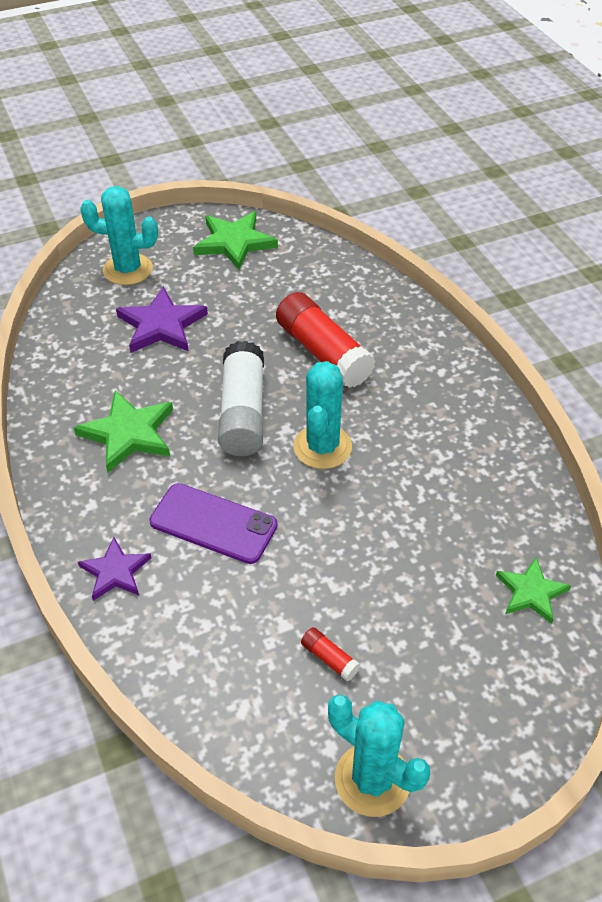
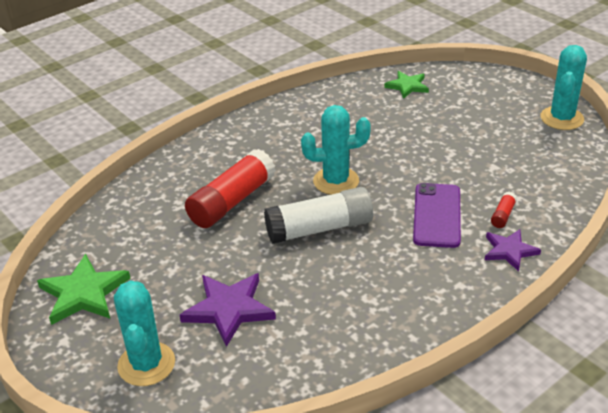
camera: 105 degrees left, 10 degrees down
(128, 434) = (375, 287): green star -> none
(329, 658) = (503, 145): red glue stick -> red glue stick (503, 215)

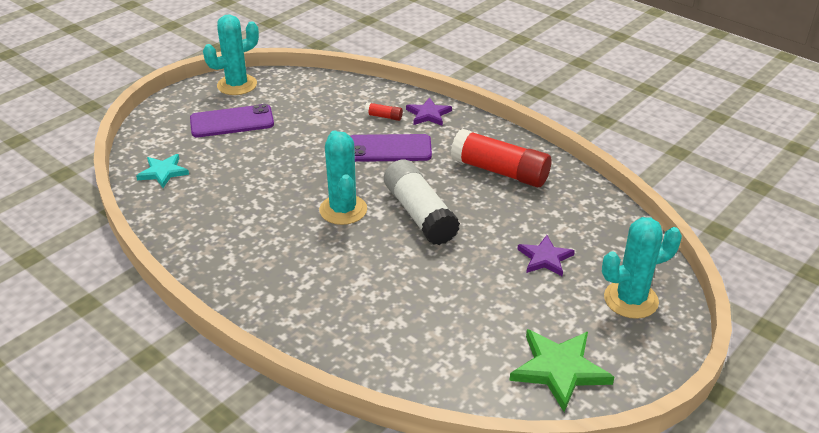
camera: 100 degrees left, 0 degrees up
(229, 309) = (545, 258): purple star -> purple star, size x0.64
(232, 201) = (386, 279): red glue stick -> red glue stick (500, 171)
(407, 86) = (163, 172): green star -> turquoise star
(489, 117) = (232, 122): none -> purple phone
(562, 118) = (237, 85): turquoise cactus -> turquoise cactus turned 45 degrees counterclockwise

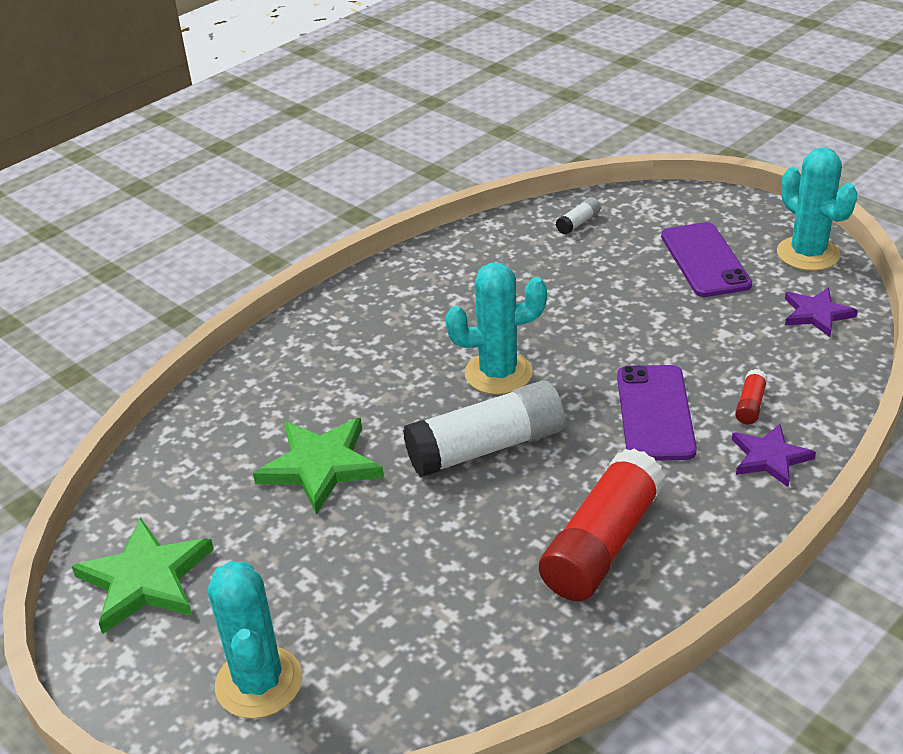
camera: 95 degrees right, 0 degrees up
(163, 172) = (578, 223): turquoise star -> white glue stick
(439, 290) = (320, 466): none -> green star
(545, 258) = (371, 584): purple star -> purple star (816, 314)

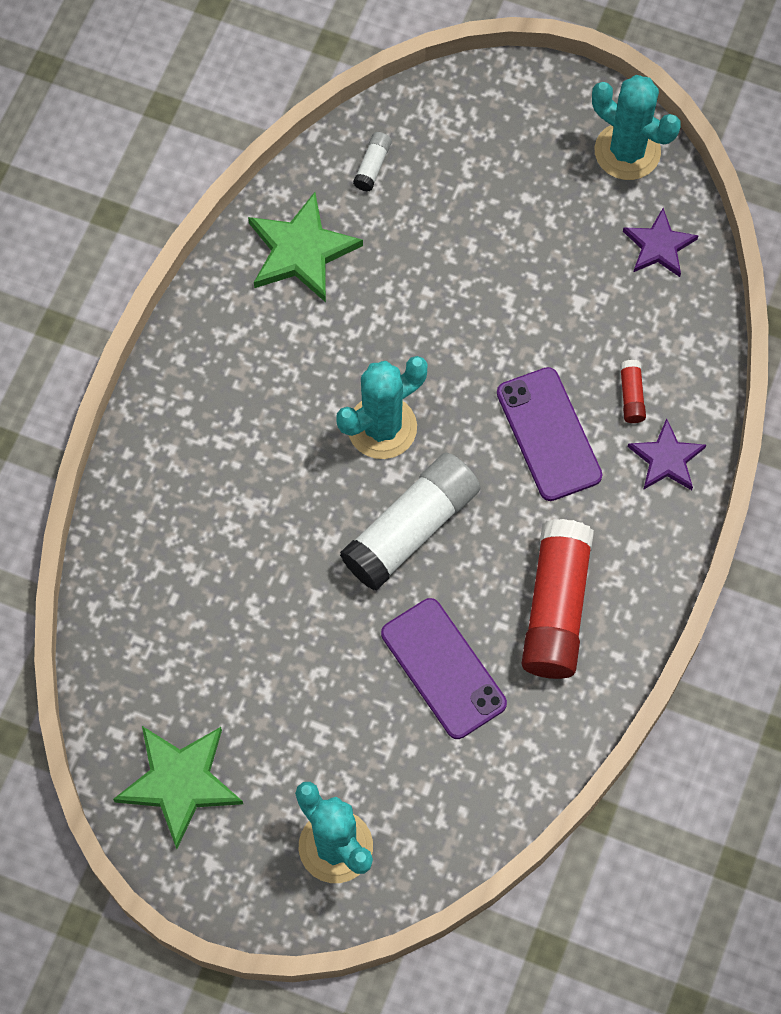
camera: 25 degrees left, 30 degrees up
(320, 466) = (267, 602): green star -> green star (301, 251)
(705, 260) = (526, 192): purple phone -> purple phone (443, 668)

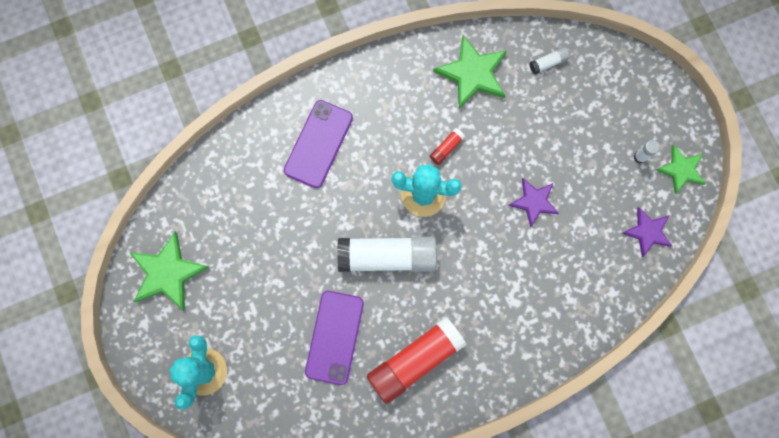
camera: 45 degrees right, 10 degrees up
(548, 434) = (497, 273): purple phone -> purple phone (318, 144)
(571, 176) = (640, 157): none -> white glue stick
(627, 151) = (681, 170): turquoise cactus -> green star
(631, 396) = (557, 293): red glue stick -> red glue stick (446, 148)
(666, 459) = (541, 340): purple star -> purple star (534, 202)

